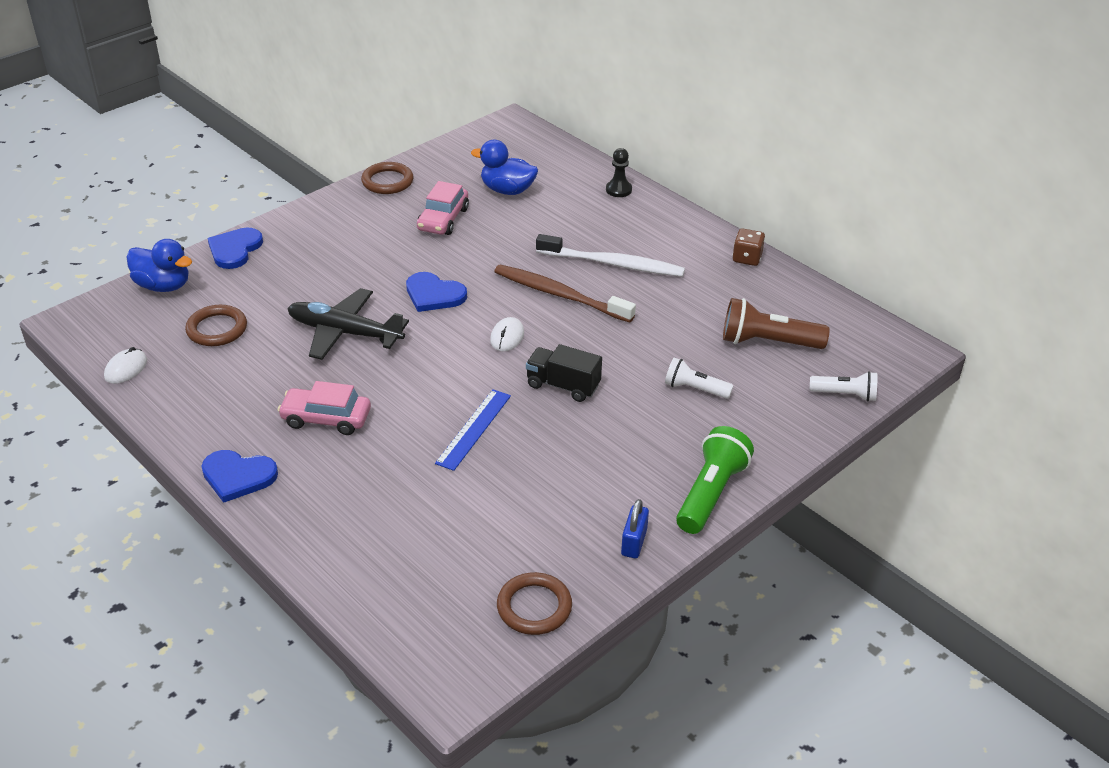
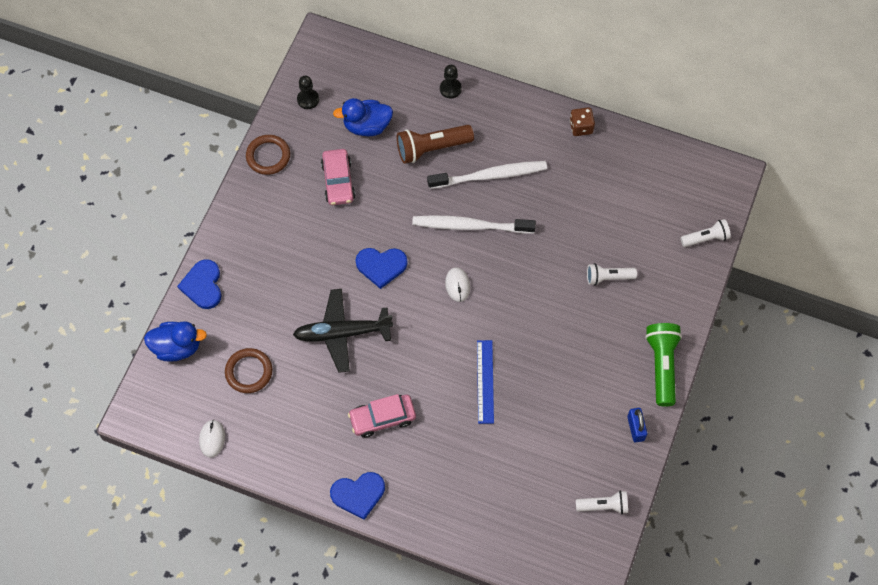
camera: 25 degrees left, 25 degrees up
(462, 156) = (308, 99): none -> black pawn
(534, 607) = (603, 506): brown ring -> white flashlight
(560, 295) = (470, 226): brown toothbrush -> white toothbrush
(563, 386) = (521, 315): black truck -> none
(768, 342) = (635, 210): brown flashlight -> brown flashlight (432, 148)

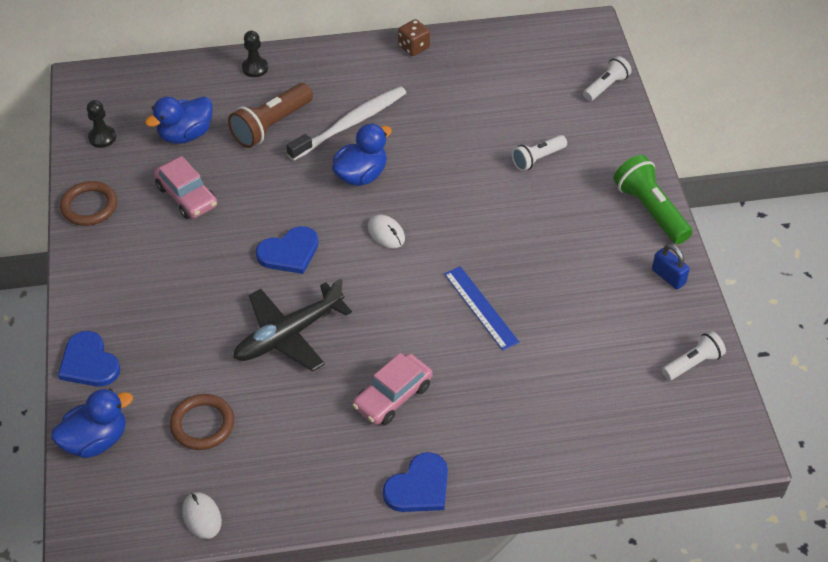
camera: 30 degrees left, 15 degrees down
(470, 226) = (361, 175): white toothbrush -> blue duck

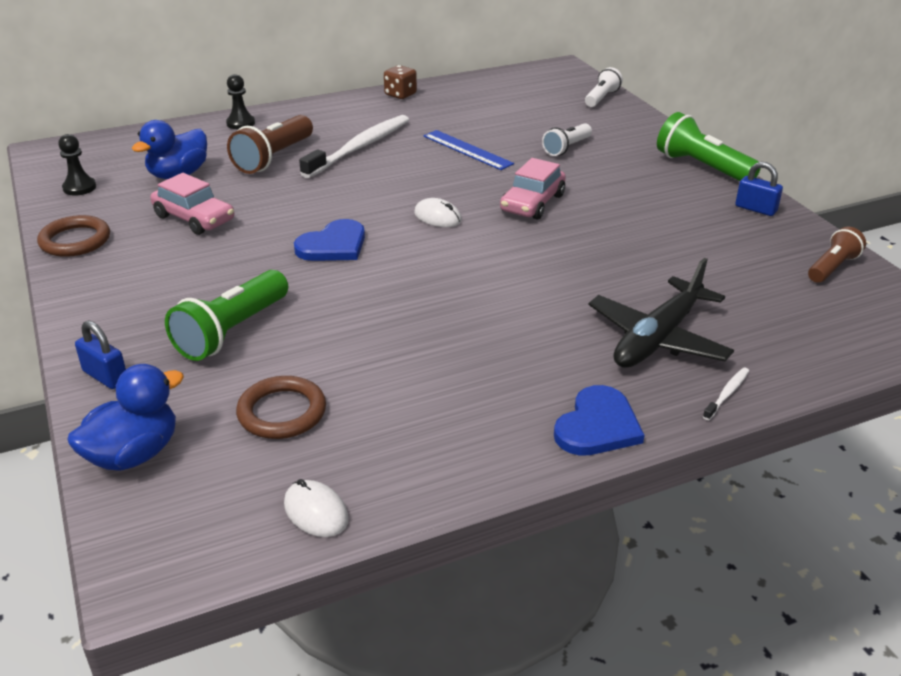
camera: 15 degrees left, 15 degrees down
(89, 363) = (105, 376): blue heart -> blue padlock
(187, 335) = (232, 331): none -> green flashlight
(289, 335) = (363, 312): black plane -> black plane (658, 338)
(361, 175) = (388, 180): blue duck -> none
(392, 396) = (517, 346): pink car -> pink car (532, 203)
(480, 307) = (575, 258): blue ruler -> blue ruler (467, 150)
(529, 478) = (727, 394): none -> white toothbrush
(692, 363) = (832, 267): white flashlight -> brown flashlight

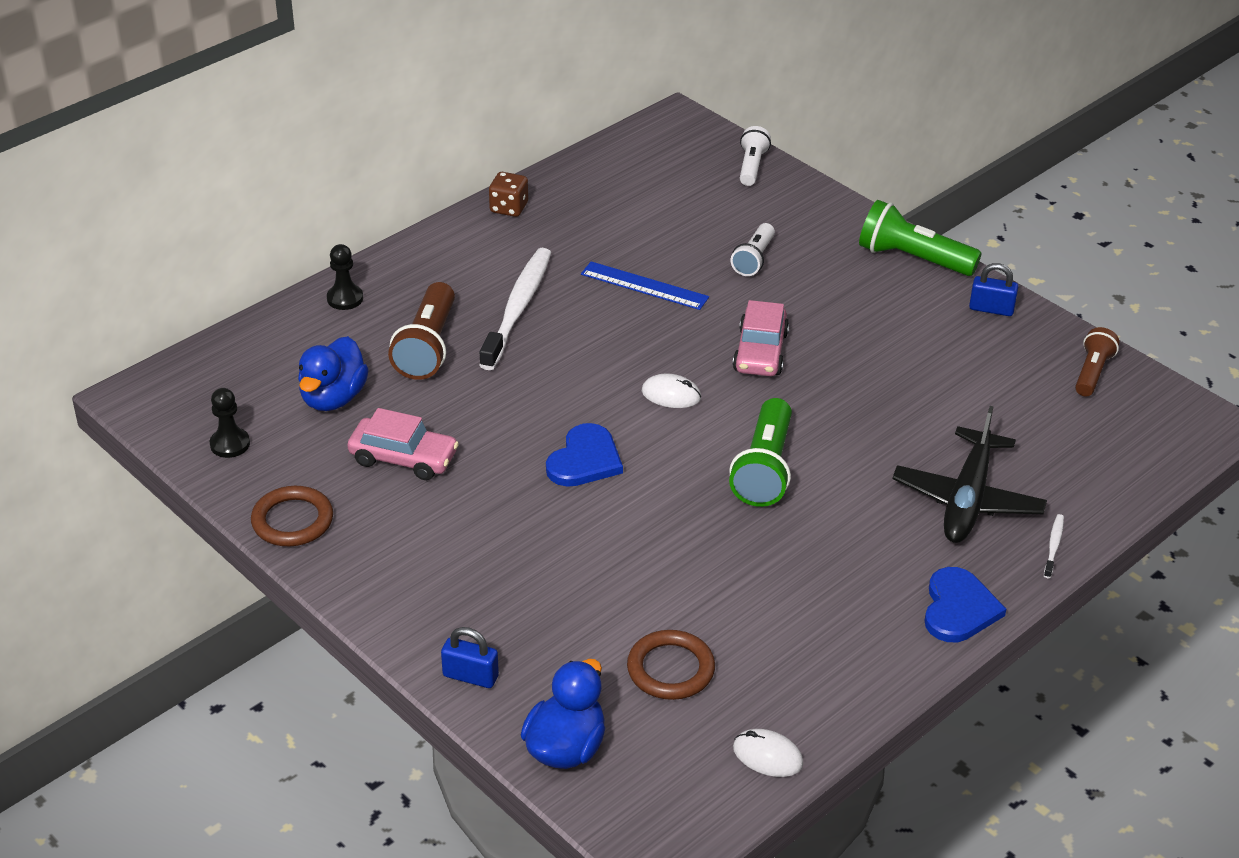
camera: 20 degrees left, 5 degrees up
(232, 331) = (557, 593): green flashlight -> green flashlight (764, 469)

